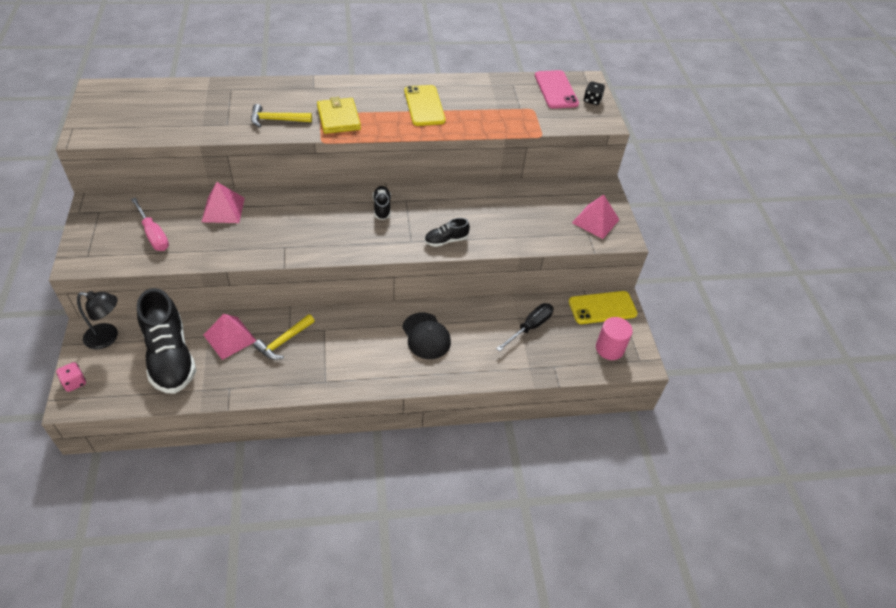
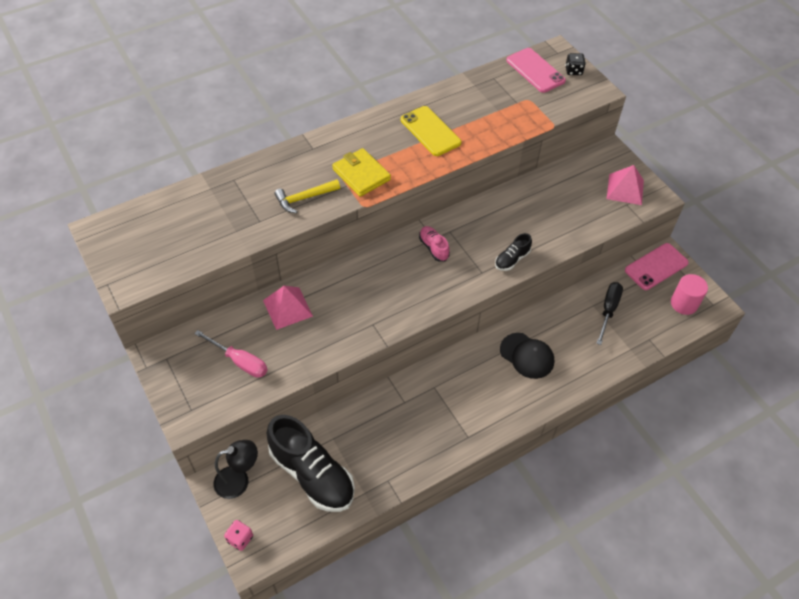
camera: 20 degrees left, 5 degrees up
(230, 338) = (354, 431): pink pyramid -> none
(284, 341) = (406, 414): yellow hammer -> none
(382, 208) = (433, 248): black shoe -> pink shoe
(602, 308) = (656, 266): yellow phone -> pink phone

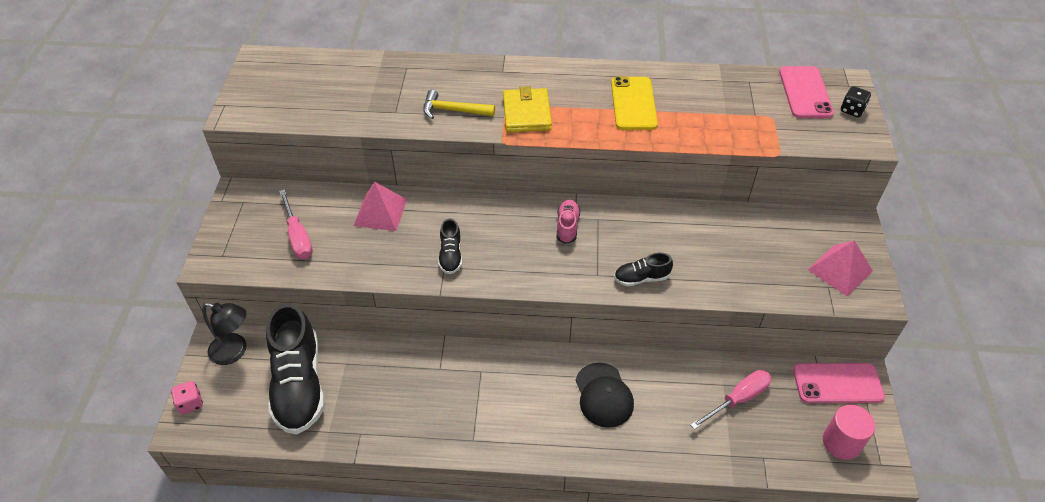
camera: 35 degrees right, 5 degrees down
(370, 313) = (450, 256): none -> black shoe
(608, 310) = (738, 399): black screwdriver -> pink screwdriver

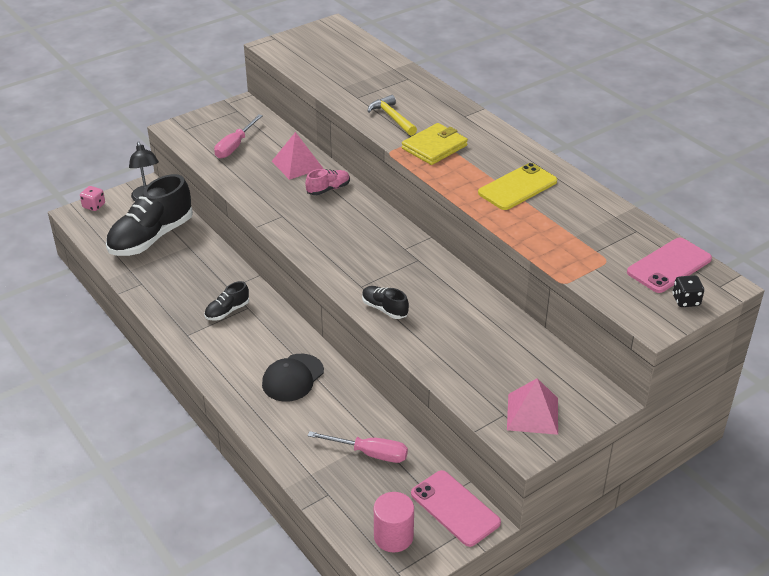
camera: 50 degrees right, 10 degrees down
(450, 256) = (295, 213): black shoe -> black shoe (227, 311)
(567, 226) = (390, 249): pink shoe -> pink shoe (328, 189)

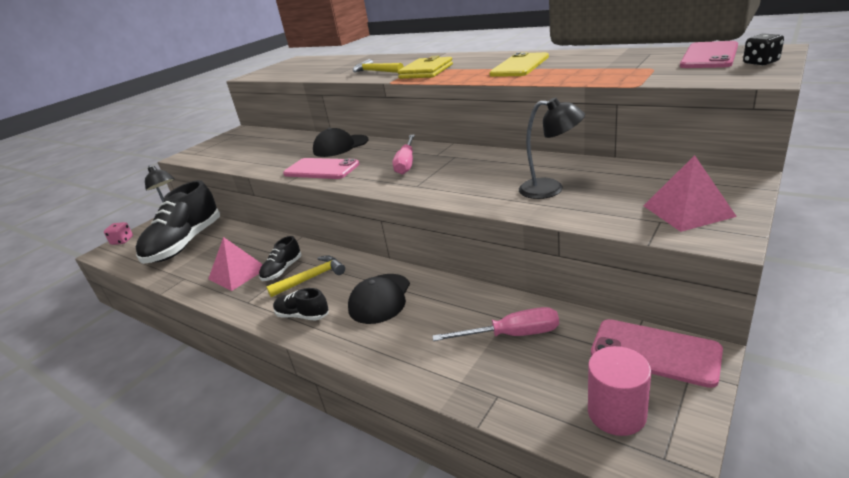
camera: 15 degrees left, 10 degrees down
(235, 146) = (243, 149): pink screwdriver -> pink screwdriver (406, 163)
(248, 331) = (311, 278): none -> yellow hammer
(294, 221) = (321, 169): none -> pink phone
(297, 164) = (304, 143): pink pyramid -> pink pyramid (238, 273)
(328, 189) = (340, 146): pink shoe -> black cap
(384, 309) = (453, 192): black shoe -> black shoe (302, 315)
(460, 343) = (550, 189): none -> black lamp

